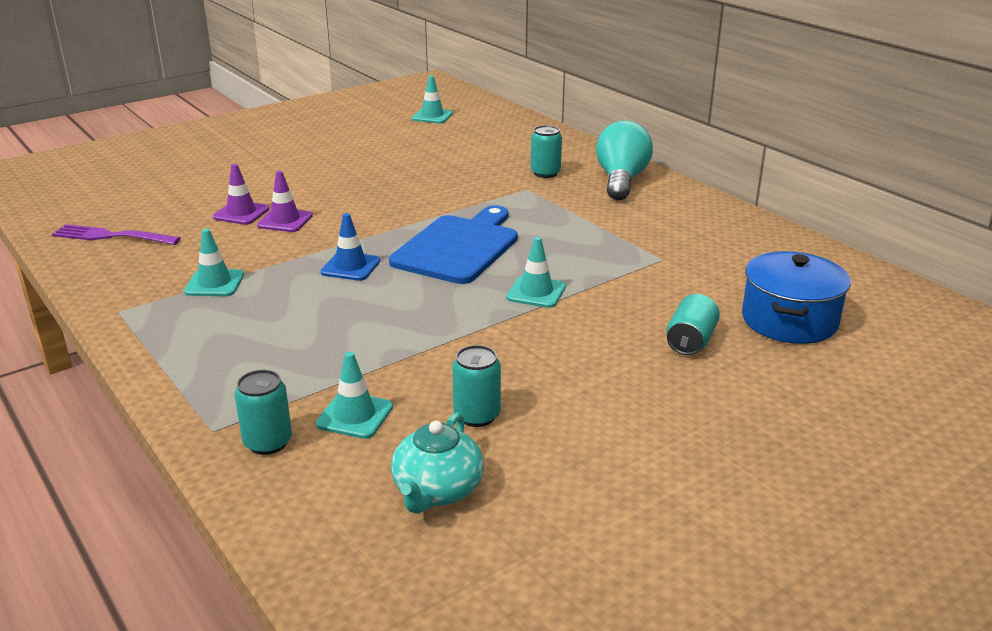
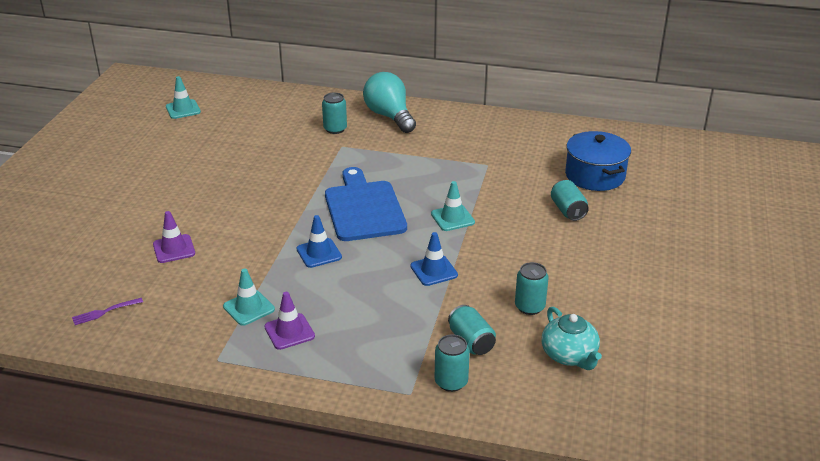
camera: 40 degrees left, 5 degrees up
(112, 236) = (105, 312): purple fork -> purple fork, size x0.59
(285, 221) = (217, 240): purple traffic cone -> purple traffic cone (289, 332)
(355, 415) = (471, 341): turquoise traffic cone -> turquoise can
(432, 331) = (434, 271): none -> blue traffic cone

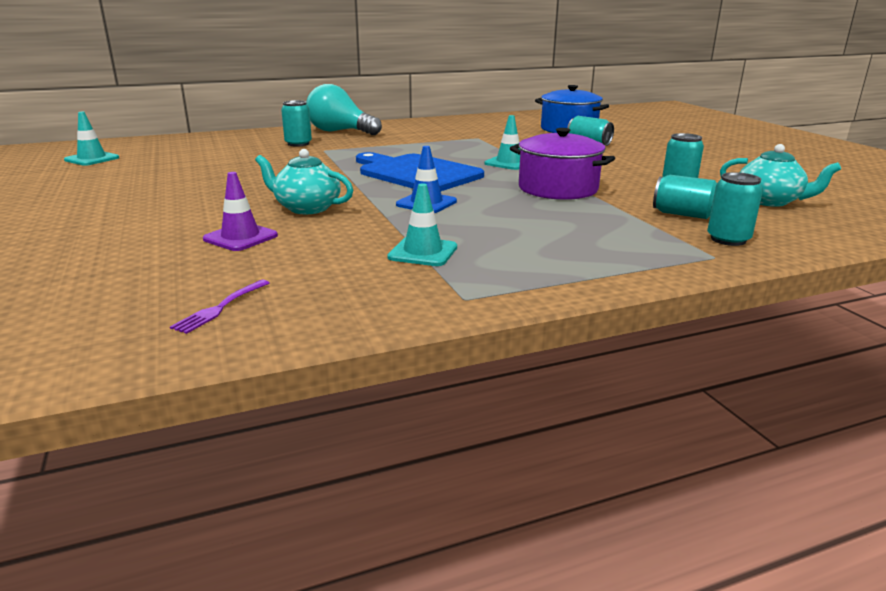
camera: 35 degrees left, 10 degrees down
(242, 229) = (307, 208): none -> turquoise teapot
(289, 332) = (505, 255): purple traffic cone -> none
(434, 271) = (558, 188): blue traffic cone -> purple pot

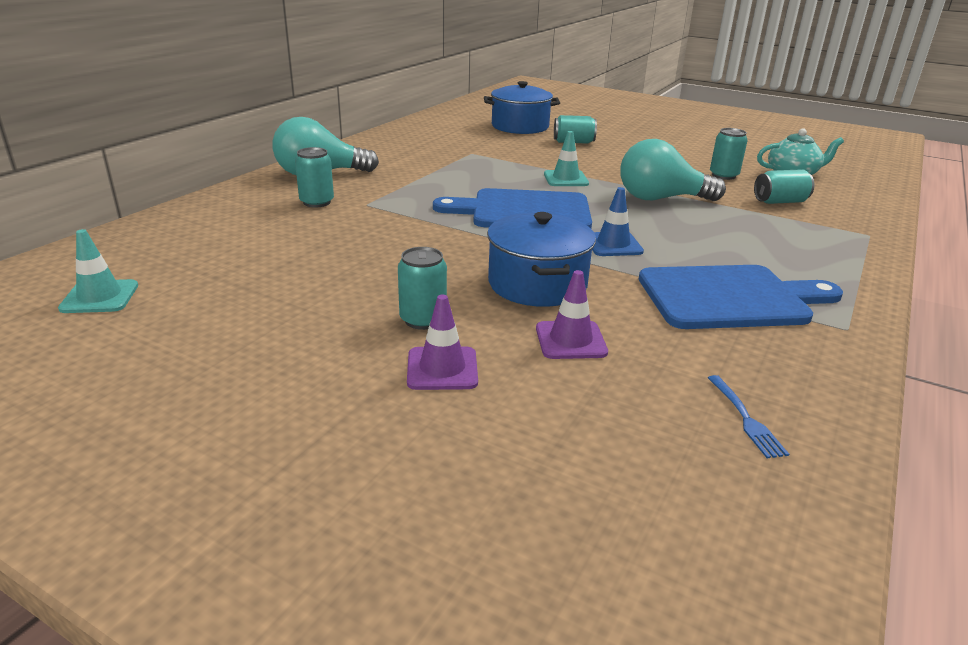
camera: 40 degrees left, 5 degrees up
(138, 226) = (442, 369): none -> purple traffic cone
(221, 307) = (745, 418): purple fork -> blue fork
(307, 208) = (537, 284): turquoise teapot -> blue pot
(423, 252) = (730, 297): turquoise traffic cone -> blue cutting board
(558, 188) = (661, 199): purple pot -> turquoise light bulb
(728, 239) = (844, 217): turquoise can -> turquoise can (423, 320)

